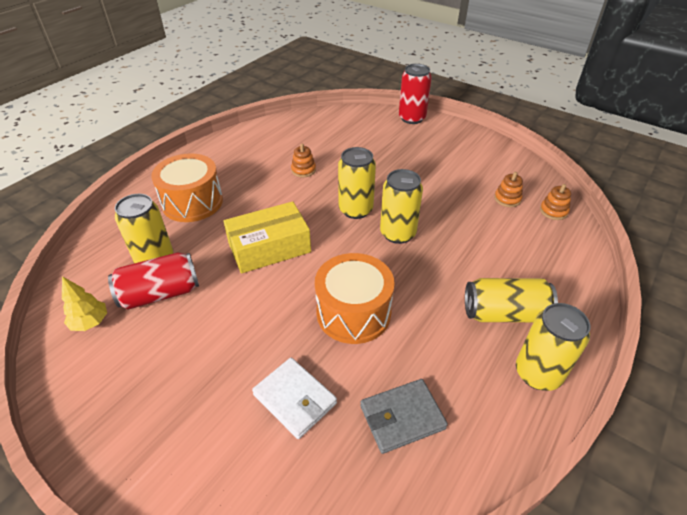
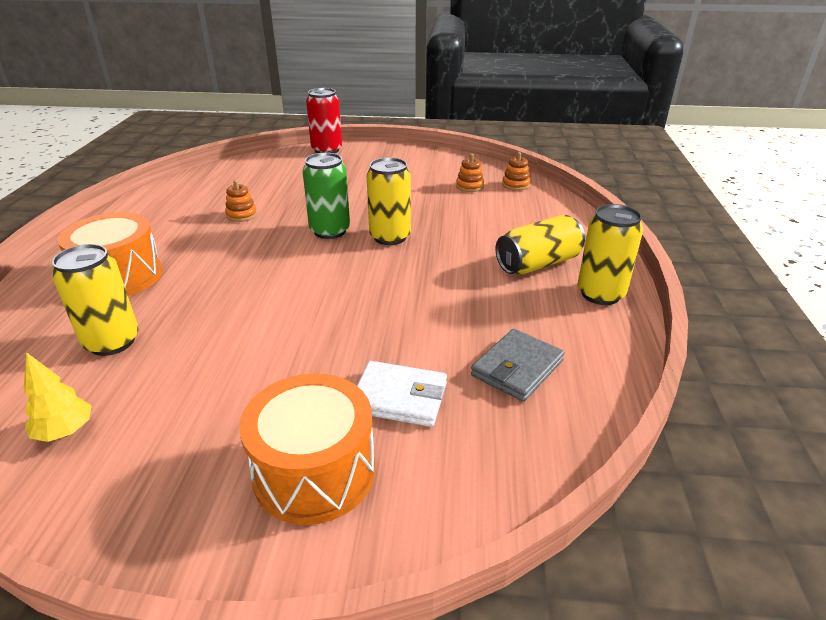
camera: 30 degrees left, 10 degrees down
(160, 293) = (148, 370): red can -> none
(269, 247) = (257, 287): yellow box -> none
(353, 312) = (399, 309): orange drum -> orange drum (314, 471)
(355, 210) = (330, 231): yellow can -> green can

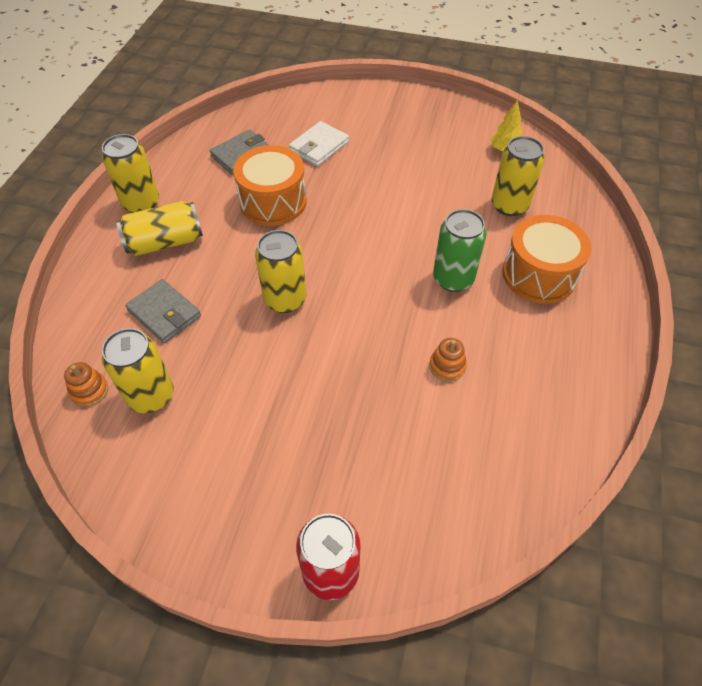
camera: 170 degrees left, 20 degrees up
(314, 471) = (369, 118): orange drum -> orange drum (273, 201)
(330, 231) = (346, 319): green can -> green can (453, 279)
(399, 397) = (319, 146): white wallet -> white wallet turned 75 degrees counterclockwise
(469, 186) = (151, 396): orange stacking toy -> yellow can
(494, 220) = (164, 313): none -> grey wallet

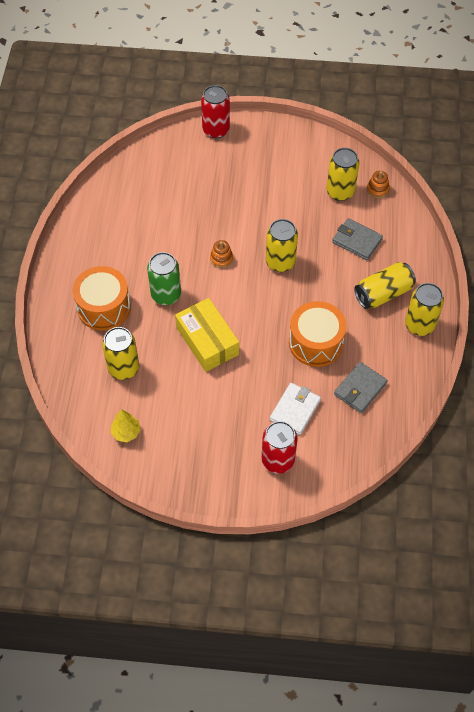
camera: 170 degrees right, 5 degrees up
(349, 112) = (278, 460): none -> red can
(404, 220) = (207, 341): none -> yellow box
(447, 366) = (166, 233): orange stacking toy -> orange stacking toy (221, 259)

